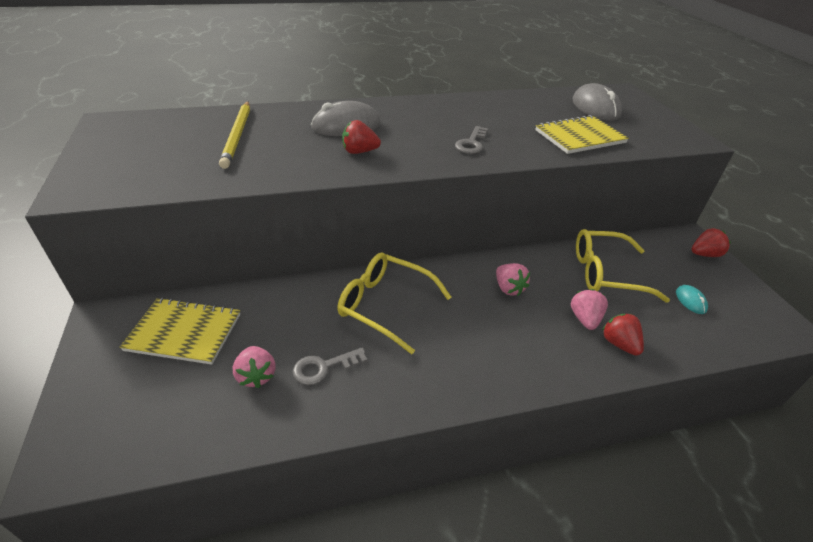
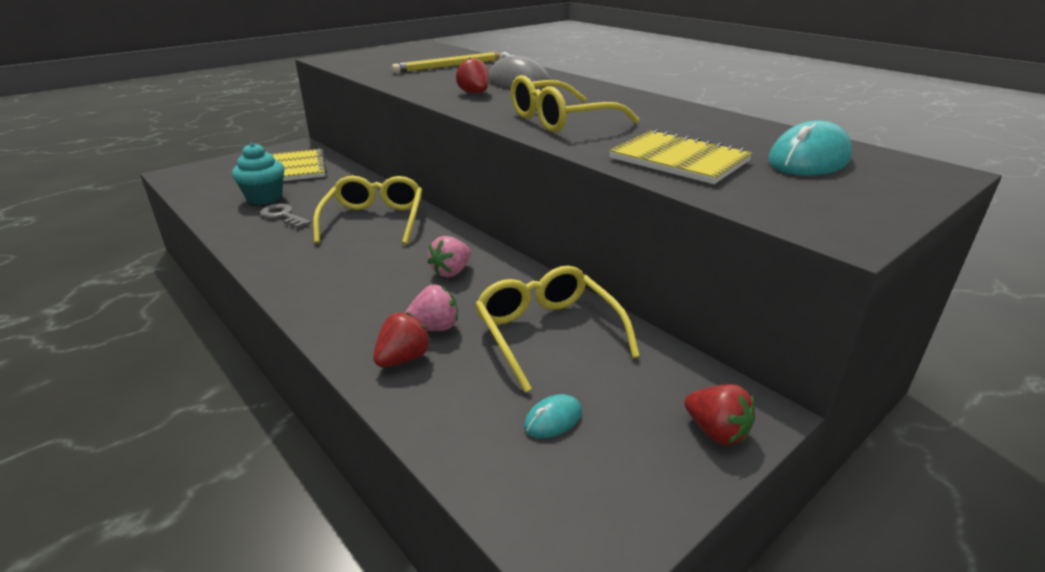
camera: 65 degrees right, 10 degrees down
(256, 375) = (264, 198): pink strawberry -> turquoise cupcake
(471, 143) = (560, 120): grey key -> yellow glasses
(595, 108) = (809, 160): grey mouse -> turquoise mouse

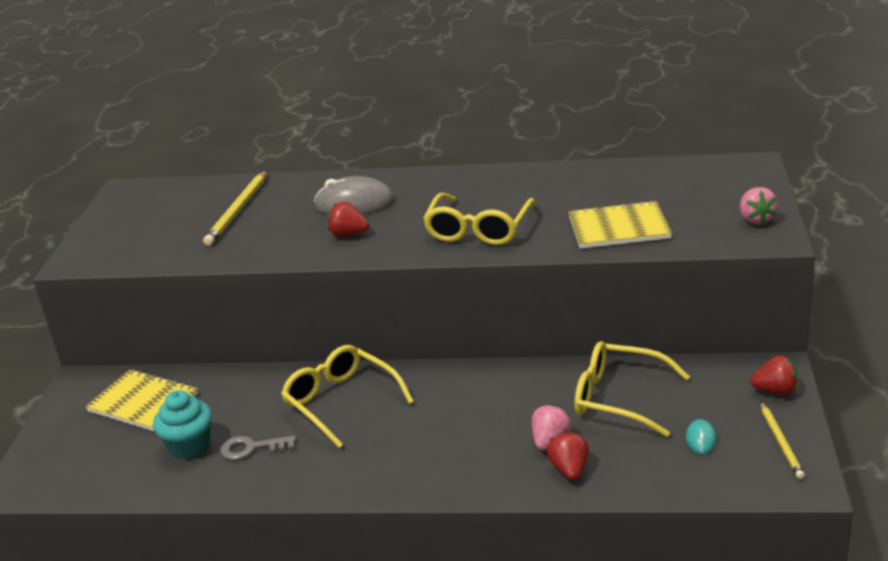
camera: 40 degrees left, 0 degrees up
(451, 272) = (486, 401): pink strawberry -> pink strawberry (756, 219)
(631, 489) = (781, 442): none -> yellow pencil
(809, 160) = (682, 189): turquoise mouse -> none

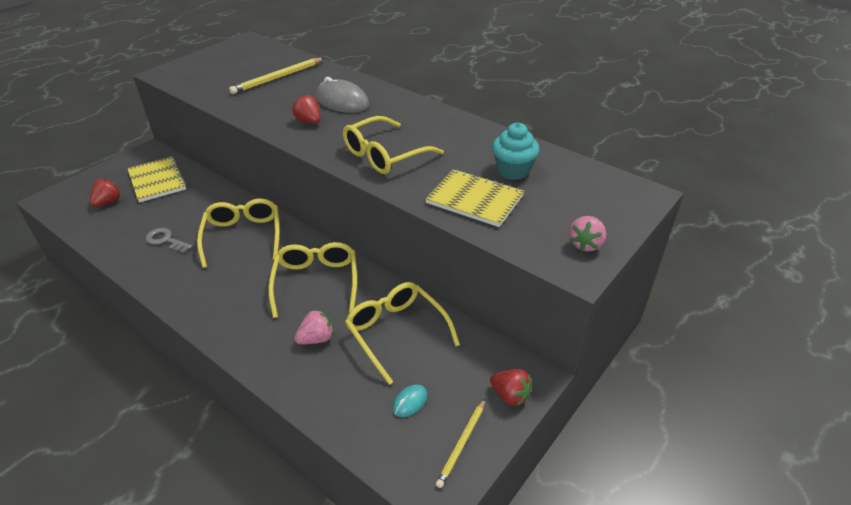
camera: 30 degrees right, 10 degrees up
(189, 446) = (142, 221): turquoise cupcake -> turquoise cupcake (513, 171)
(482, 399) = (316, 282): none -> yellow glasses
(569, 469) = (301, 368): red strawberry -> red strawberry (108, 202)

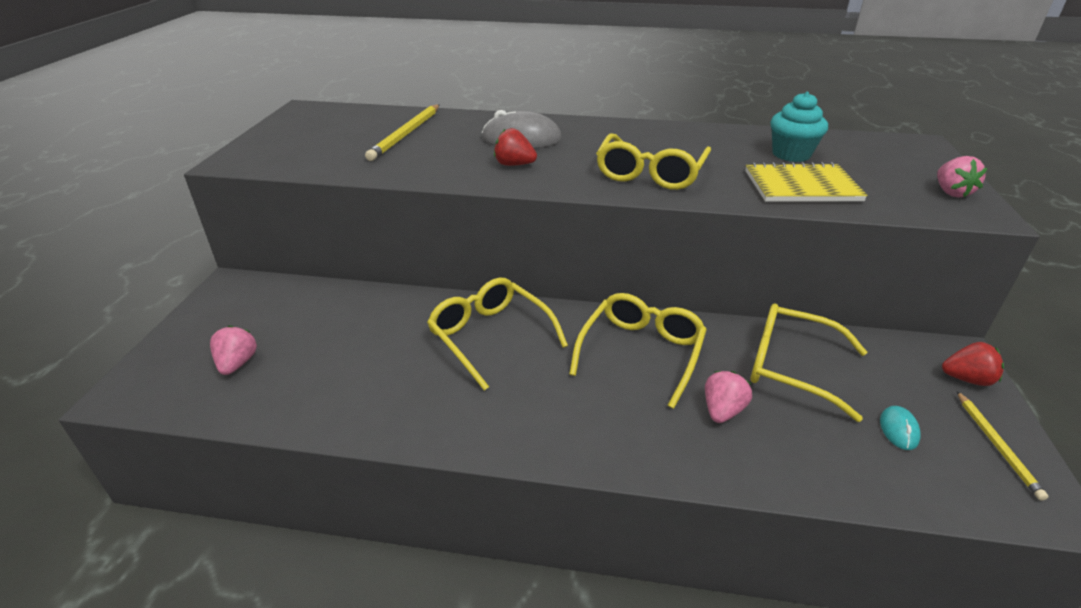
camera: 30 degrees left, 5 degrees down
(108, 202) = (237, 364): red strawberry -> pink strawberry
(157, 180) = (286, 314): yellow notebook -> none
(166, 240) = (388, 378): grey key -> none
(316, 282) = (641, 352): yellow glasses -> yellow glasses turned 60 degrees clockwise

